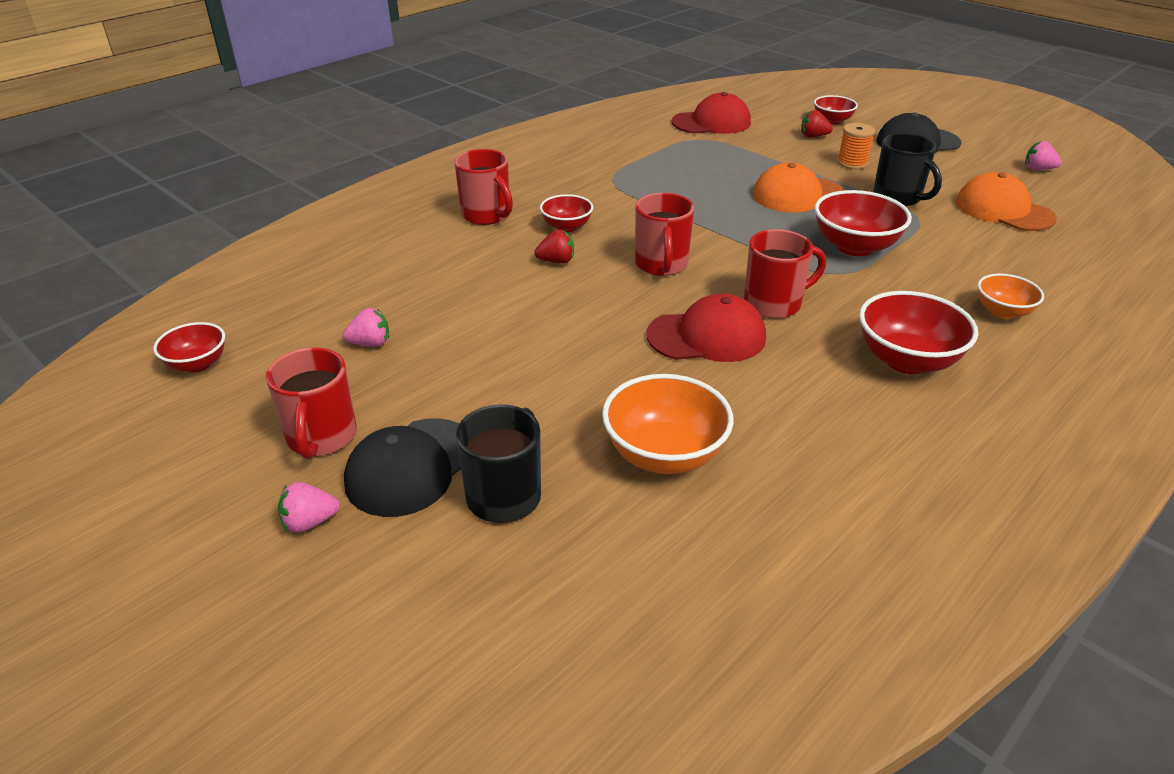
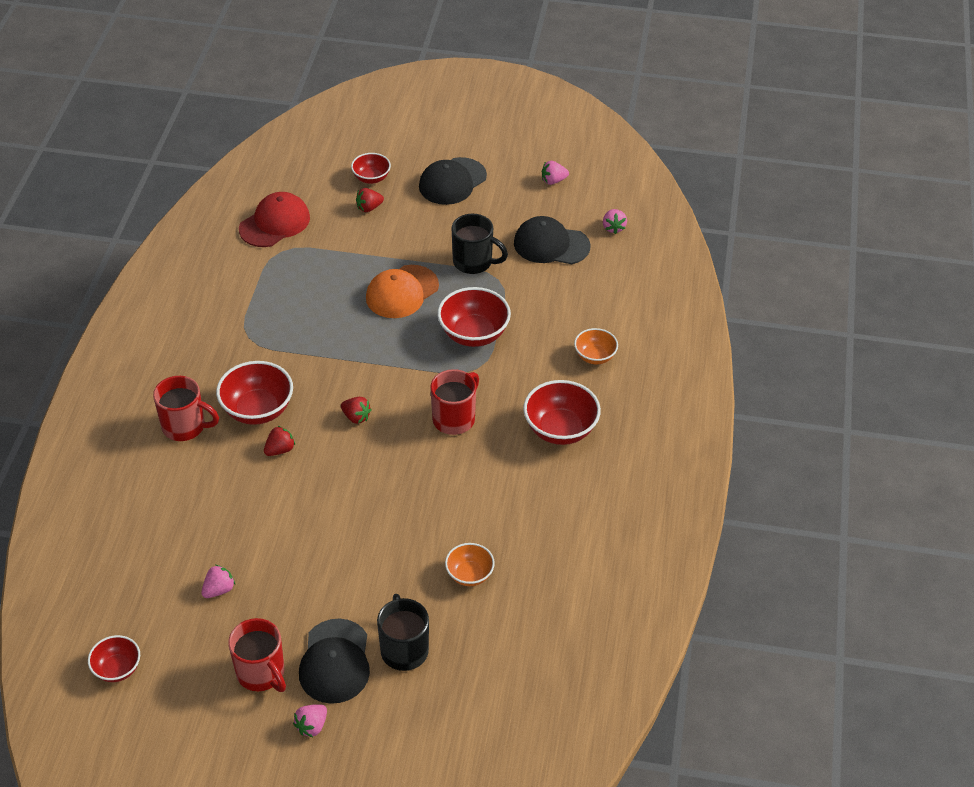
camera: 35 degrees left, 10 degrees up
(566, 227) = (257, 410): red bowl -> red bowl, size x1.67
(661, 265) = (356, 417): red mug -> red strawberry
(664, 455) = (469, 575): orange bowl -> orange bowl, size x0.60
(707, 336) = (432, 470): red cap -> none
(852, 163) = (418, 232): orange spool -> none
(1003, 210) = (551, 245): orange cap -> black cap
(1096, 219) = (613, 228): none -> pink strawberry

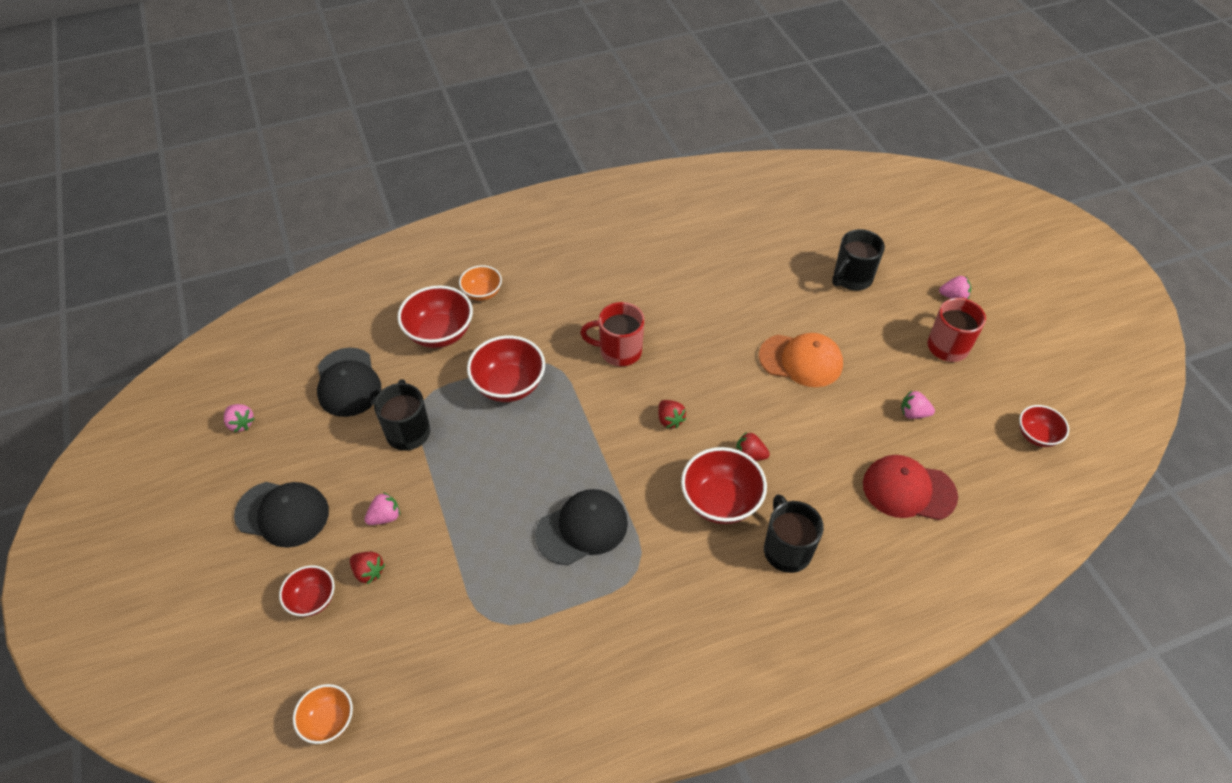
camera: 120 degrees left, 5 degrees up
(185, 427) = (786, 549): red mug -> black mug
(275, 223) = (446, 657): red cap -> red cap (908, 490)
(335, 661) = (897, 310): black cap -> black cap (582, 528)
(356, 417) = (670, 420): red strawberry -> red strawberry turned 150 degrees clockwise
(402, 292) = (487, 469): orange cap -> orange cap (801, 360)
(469, 575) = (760, 273): orange bowl -> orange bowl (329, 721)
(560, 430) = (580, 281): red bowl -> red bowl (440, 333)
(613, 228) = (297, 346): pink strawberry -> pink strawberry (385, 517)

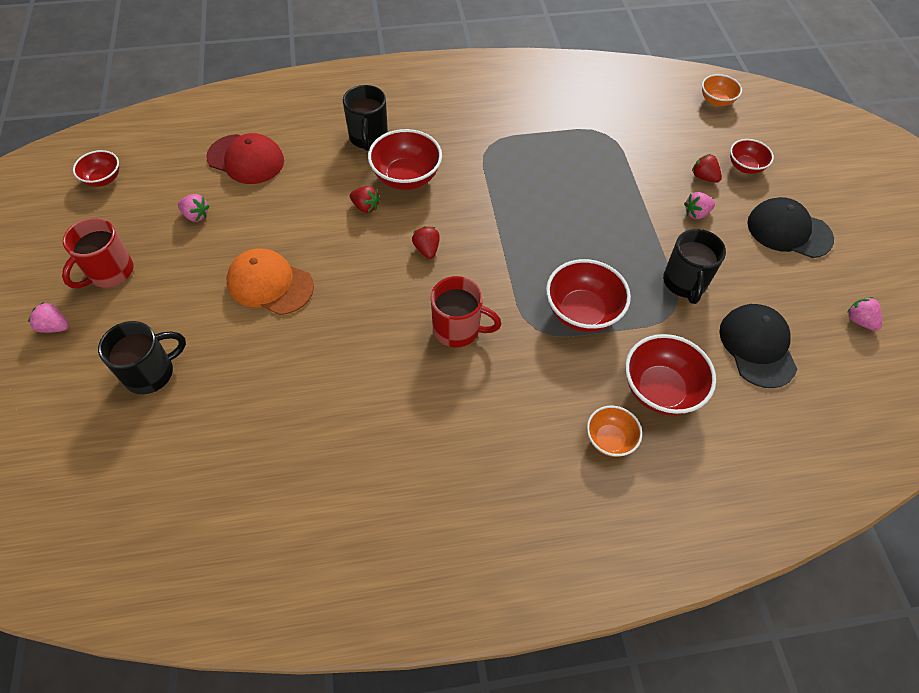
camera: 170 degrees left, 5 degrees up
(582, 528) = (527, 178): black cap -> none

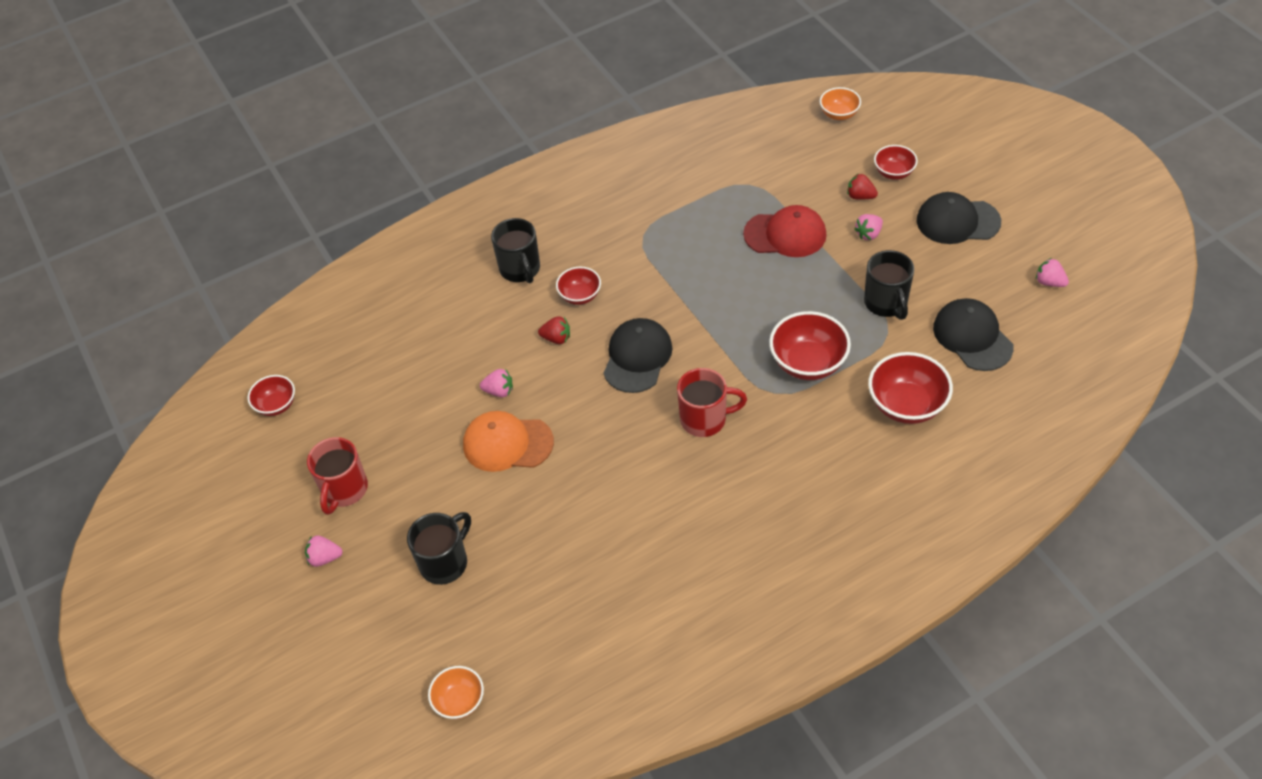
camera: 15 degrees left, 5 degrees down
(196, 215) = (394, 406): pink strawberry -> pink strawberry (499, 391)
(246, 159) = (410, 334): red cap -> red cap (785, 234)
(406, 177) = (580, 296): red bowl -> red bowl, size x0.60
(427, 249) = (637, 357): red strawberry -> black cap
(609, 439) = (882, 462): orange bowl -> orange bowl (459, 701)

